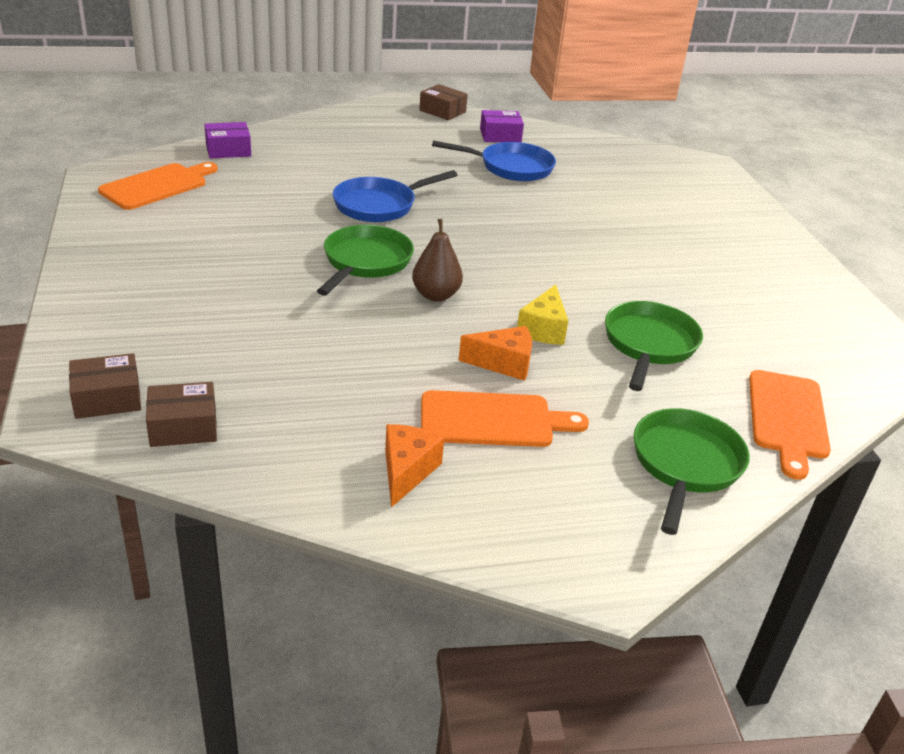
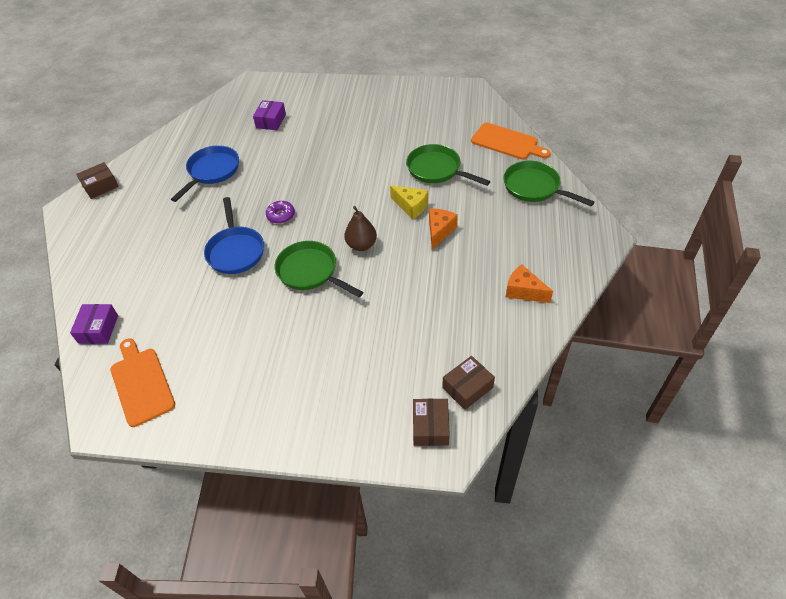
camera: 65 degrees left, 15 degrees up
(183, 427) = (467, 387): brown box -> brown box turned 45 degrees clockwise
(460, 225) = (281, 215): none -> purple donut
(493, 420) = (488, 248): orange cutting board -> none
(500, 136) = (160, 165): purple box -> purple box (271, 121)

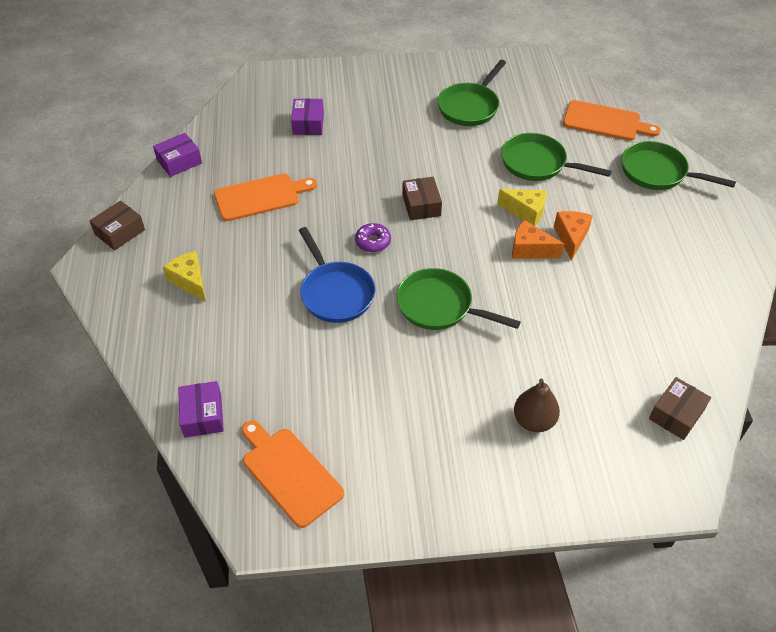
camera: 15 degrees left, 0 degrees up
(133, 228) = (190, 281): none -> yellow cheese
(165, 139) = (179, 162): none -> purple box
(212, 171) = (261, 196): blue pan -> orange cutting board
(361, 245) = (486, 266): brown pear -> brown pear (534, 420)
(401, 120) = (470, 107): none -> green pan
(430, 427) = (654, 465): brown box -> brown box (421, 205)
(523, 291) = (693, 295): orange cheese -> orange cheese (530, 249)

